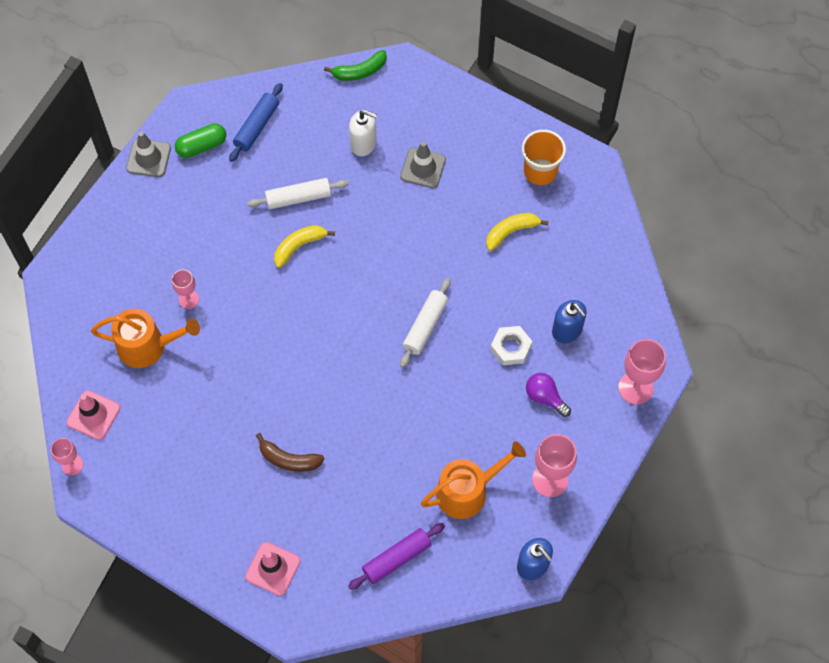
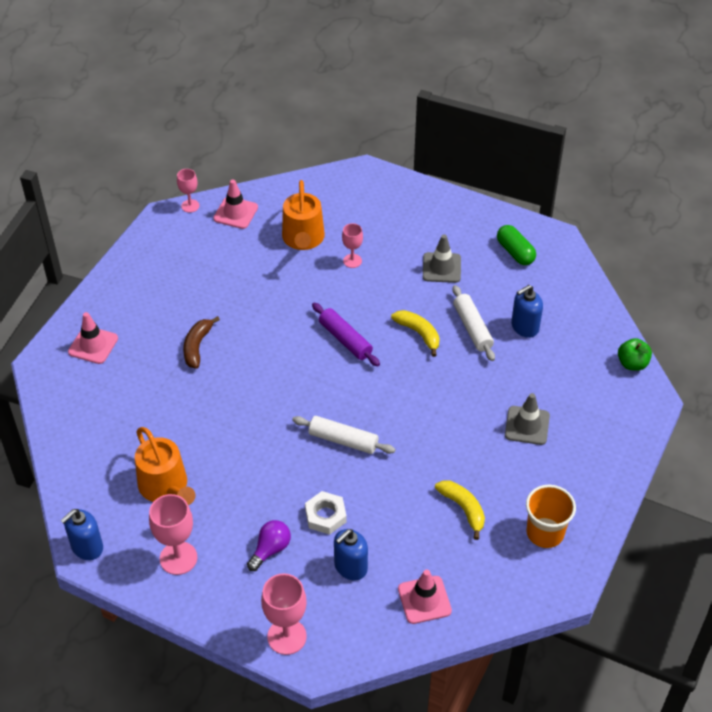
camera: 85 degrees right, 15 degrees down
(148, 158) = (494, 217): grey traffic cone -> grey traffic cone (441, 268)
(256, 126) = (546, 289): blue rolling pin -> none
(303, 152) = (524, 327): none -> blue soap dispenser
(360, 71) = (632, 363): green banana -> green apple
(363, 144) = (545, 374): white soap dispenser -> none
(396, 558) = (99, 435): purple rolling pin -> purple rolling pin (345, 339)
(603, 274) = (424, 600): none -> pink traffic cone

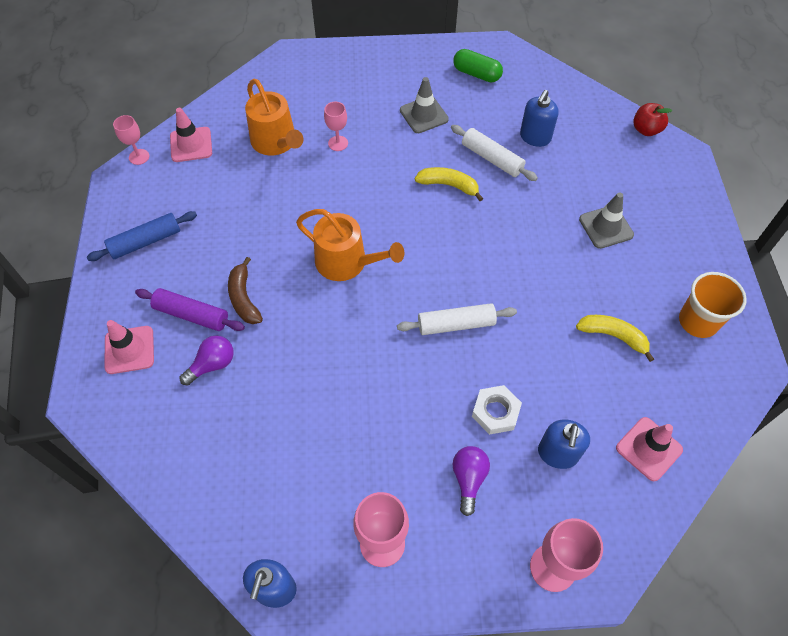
camera: 30 degrees left, 10 degrees up
(143, 383) = (212, 364): none -> purple light bulb
(153, 273) = (145, 241): none -> blue rolling pin
(166, 487) = (314, 469): orange watering can -> orange watering can (346, 262)
(345, 339) = (386, 222): purple rolling pin -> purple rolling pin (192, 314)
(632, 363) = (646, 130): green apple -> red apple

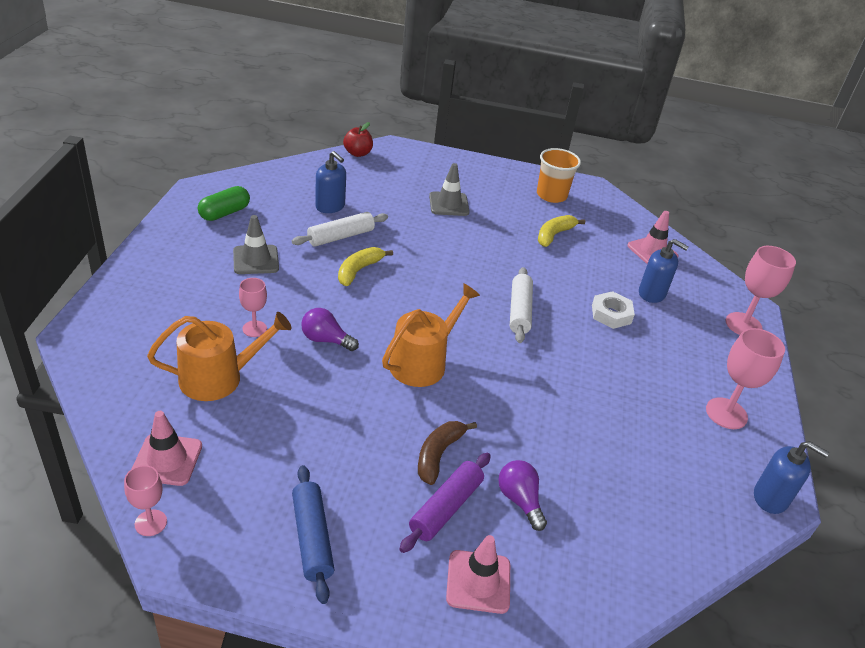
camera: 80 degrees left, 20 degrees down
(244, 298) = (438, 454): brown banana -> brown banana turned 120 degrees clockwise
(468, 479) = (670, 346): purple light bulb -> purple light bulb (326, 340)

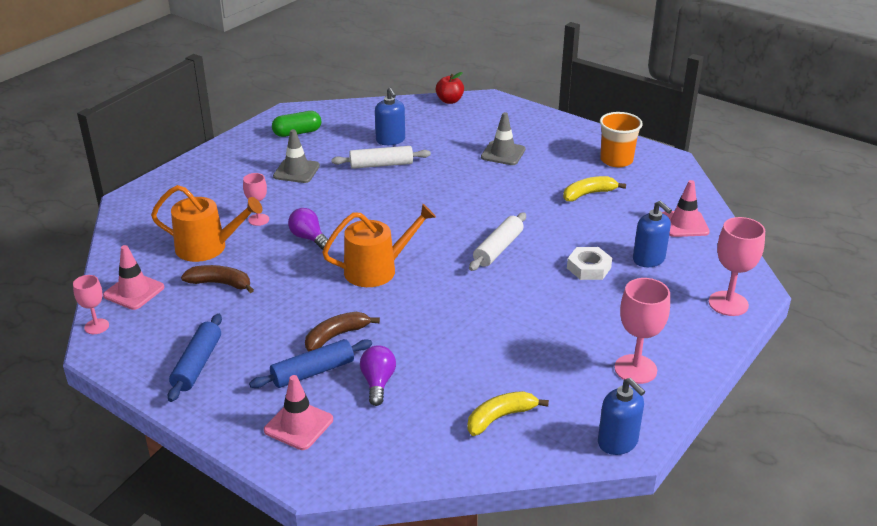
camera: 30 degrees right, 5 degrees down
(266, 422) = (220, 283): none -> brown banana
(359, 270) = (376, 193): yellow banana -> yellow banana (500, 417)
(445, 507) = (312, 372): purple rolling pin -> blue rolling pin

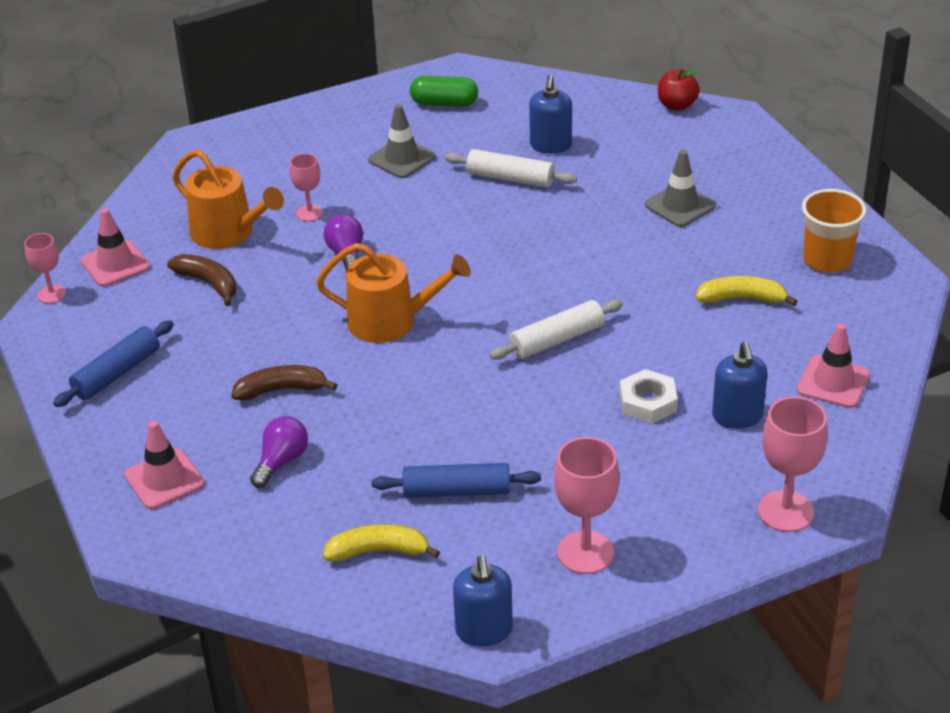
camera: 30 degrees right, 5 degrees up
(312, 372) = (224, 424): blue rolling pin -> blue rolling pin (456, 491)

